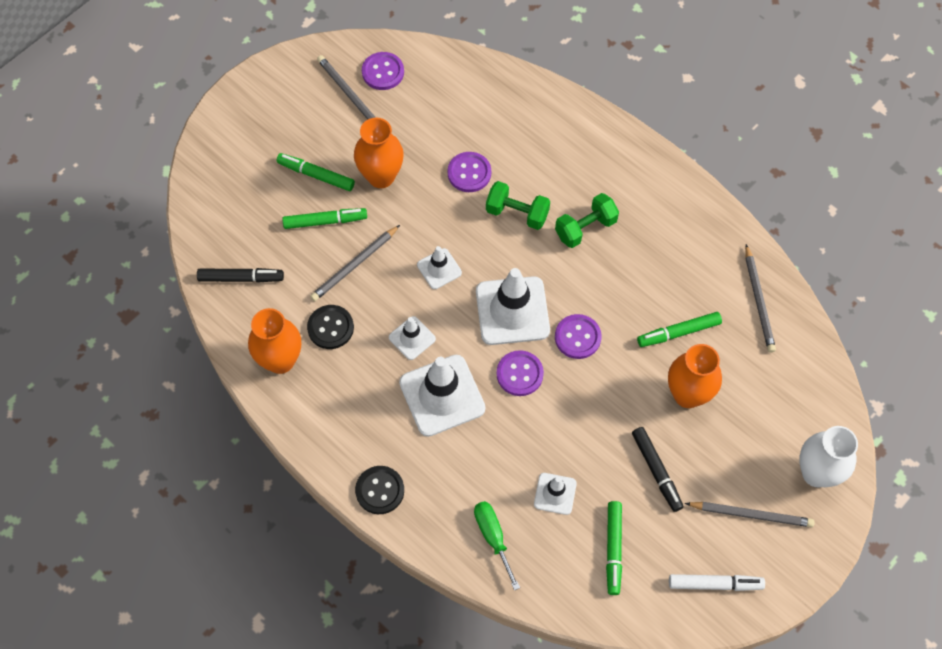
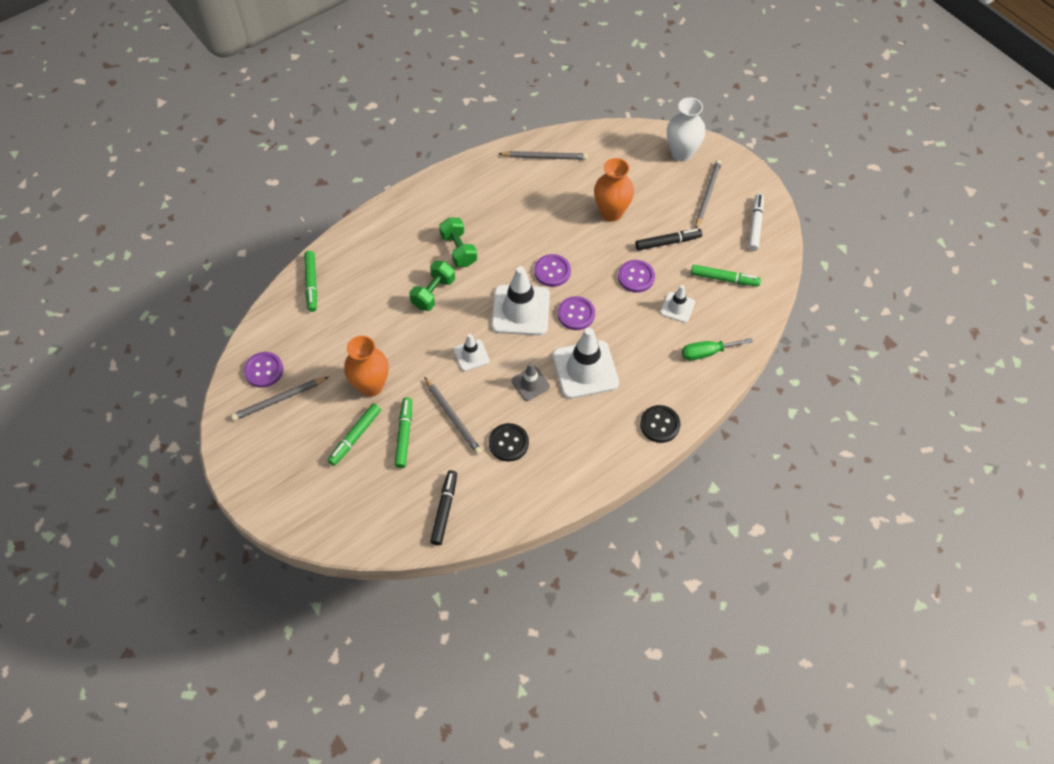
camera: 80 degrees left, 5 degrees down
(280, 360) = (531, 486): orange vase -> none
(412, 338) = (530, 384): white traffic cone -> grey traffic cone
(469, 173) = (386, 320): purple button -> purple button (636, 277)
(678, 332) = (560, 208): green marker -> green marker (311, 284)

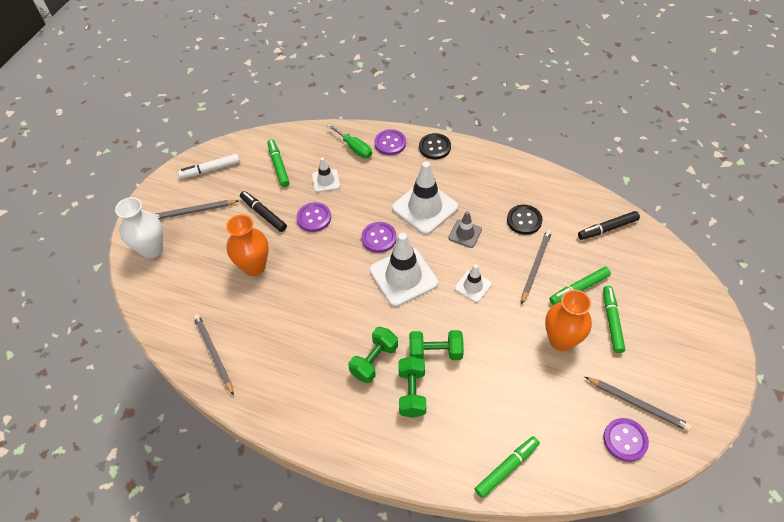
camera: 120 degrees left, 5 degrees down
(355, 437) = (612, 321): green marker -> green marker turned 90 degrees counterclockwise
(413, 259) = (412, 392): none -> green dumbbell
(552, 271) = (347, 276): purple button -> purple button (390, 143)

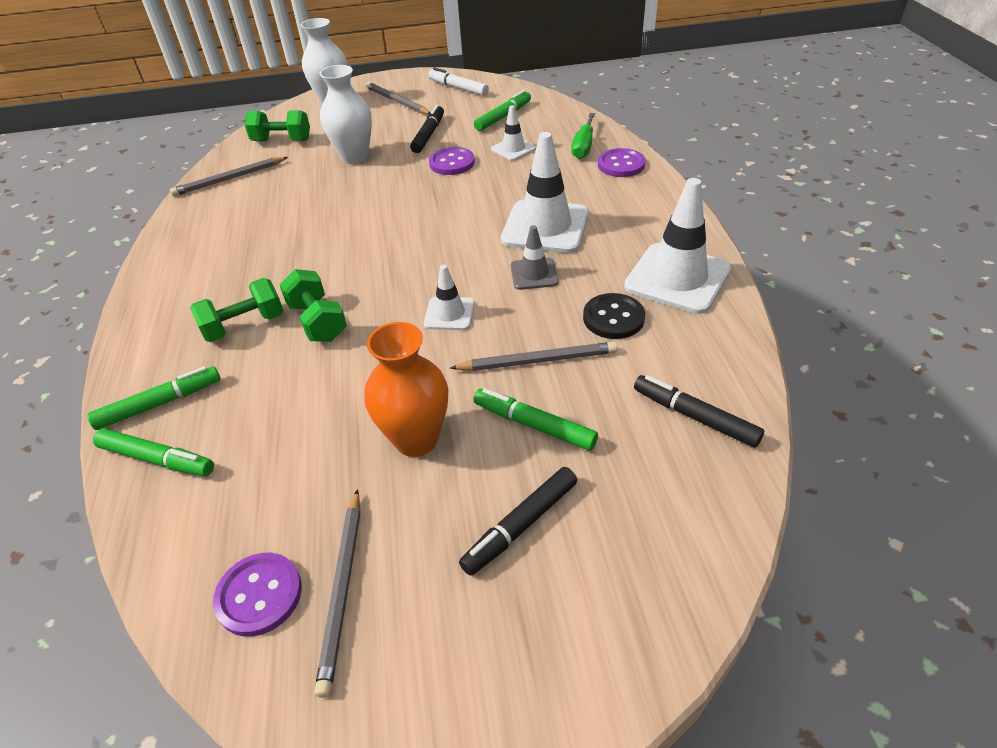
camera: 60 degrees right, 10 degrees down
(213, 353) = (229, 179): grey pencil -> grey pencil turned 150 degrees counterclockwise
(254, 266) = (354, 157): orange vase -> white vase
(374, 361) = (276, 279): green dumbbell -> green dumbbell (282, 140)
(379, 238) = (463, 213): purple button -> none
(403, 276) = (419, 252): white traffic cone -> white traffic cone (677, 278)
(434, 147) = (656, 196): black button -> none
(612, 321) = (498, 491): green marker -> green marker (160, 404)
(635, 322) = (520, 525): none -> black marker

